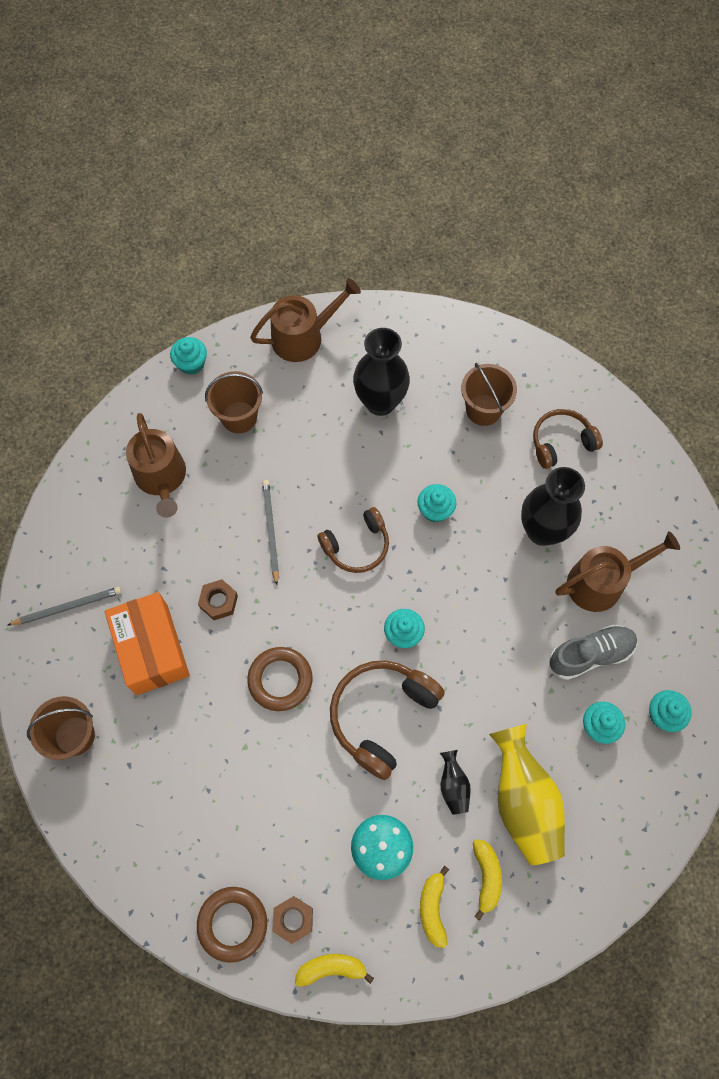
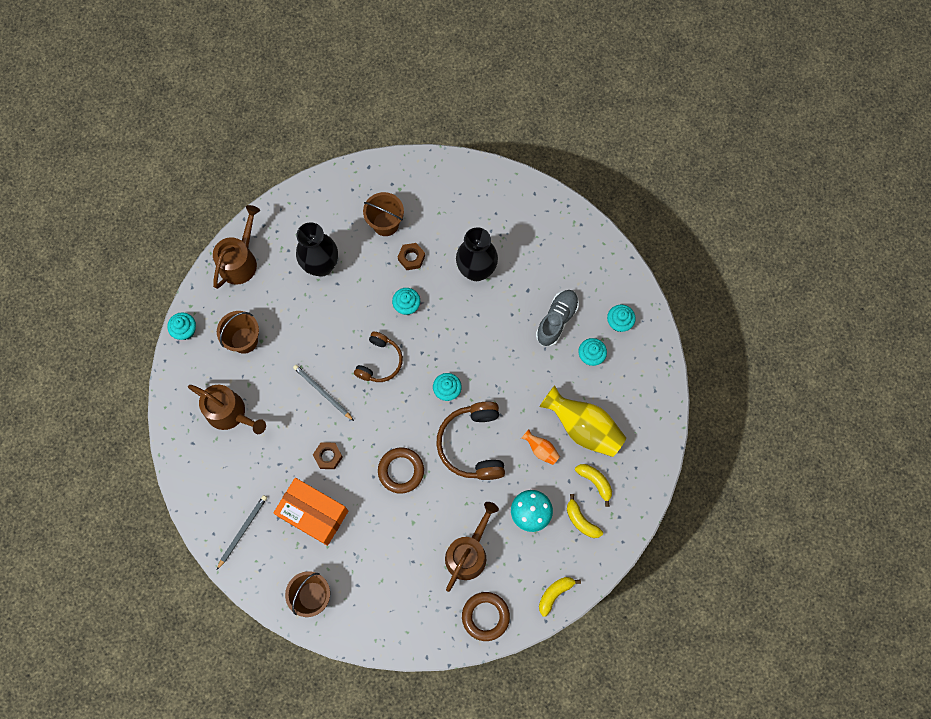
camera: 40 degrees left, 5 degrees up
(293, 919) = (515, 587): brown nut -> brown nut (411, 258)
(453, 785) = (541, 450): black vase -> orange vase
(561, 442) = (446, 209): brown headphones -> none
(601, 582) = (531, 274): brown watering can -> brown watering can (468, 553)

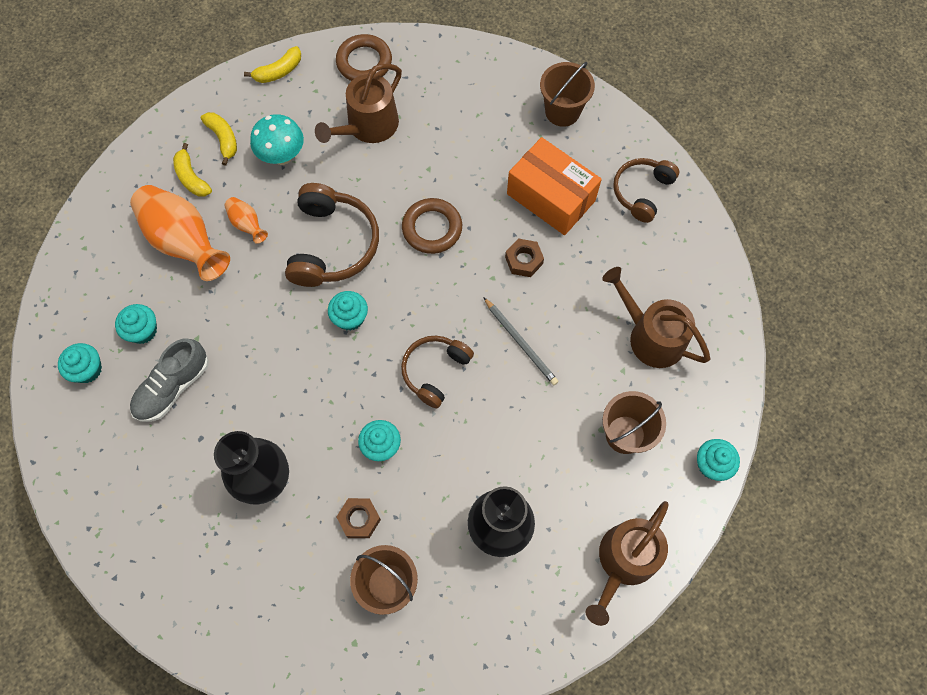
camera: 170 degrees left, 5 degrees down
(242, 531) = (642, 192): grey pencil -> brown headphones
(583, 427) = (185, 242): yellow vase -> orange vase

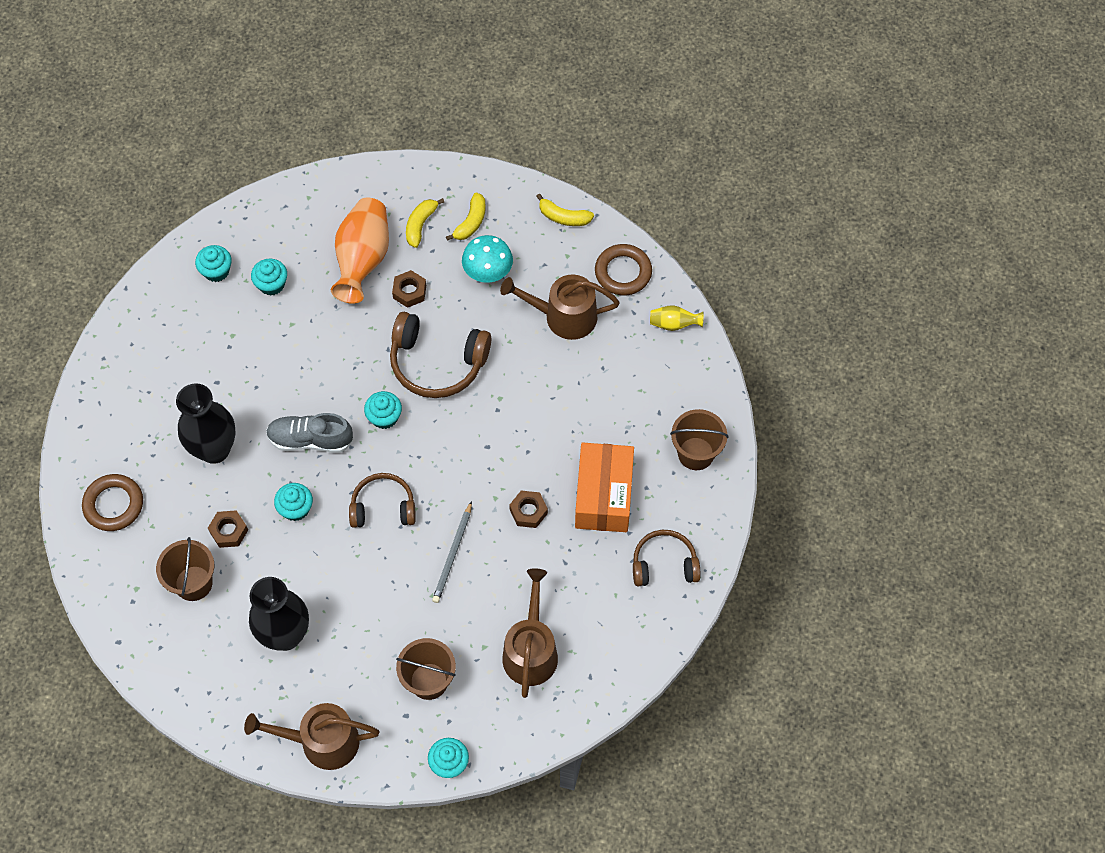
camera: 55 degrees right, 5 degrees down
(173, 387) = (242, 336): grey shoe -> grey shoe (310, 440)
(247, 225) = (409, 291): orange vase -> brown nut
(332, 245) = (437, 363): brown headphones -> brown headphones turned 45 degrees clockwise
(432, 228) = (506, 425): brown ring -> brown ring (113, 505)
(438, 57) = (674, 324): none -> yellow vase

